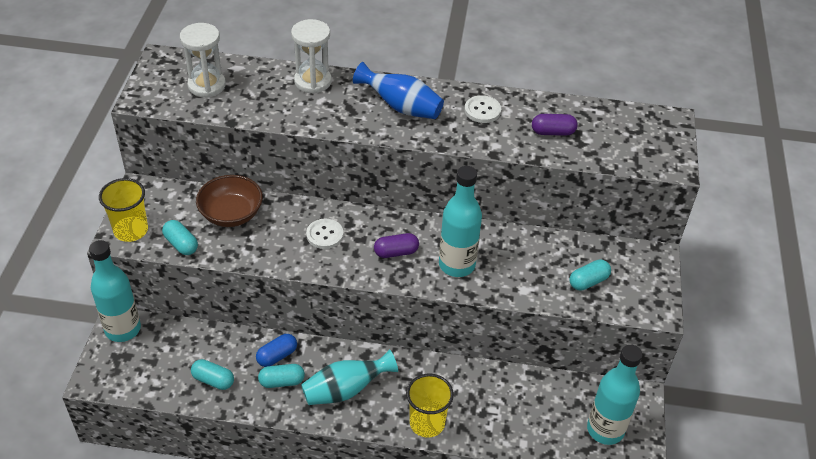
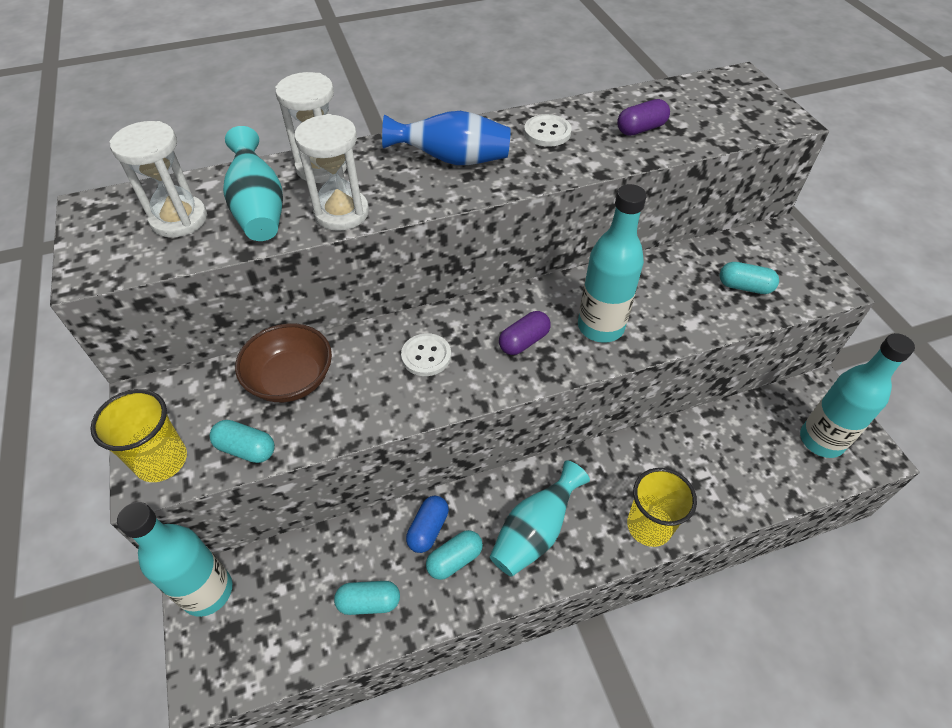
camera: 25 degrees left, 5 degrees up
(257, 96) = (259, 208): none -> turquoise vase
(304, 117) = (341, 213): none -> white hourglass
(588, 281) = (744, 287): turquoise capsule -> turquoise capsule turned 75 degrees clockwise

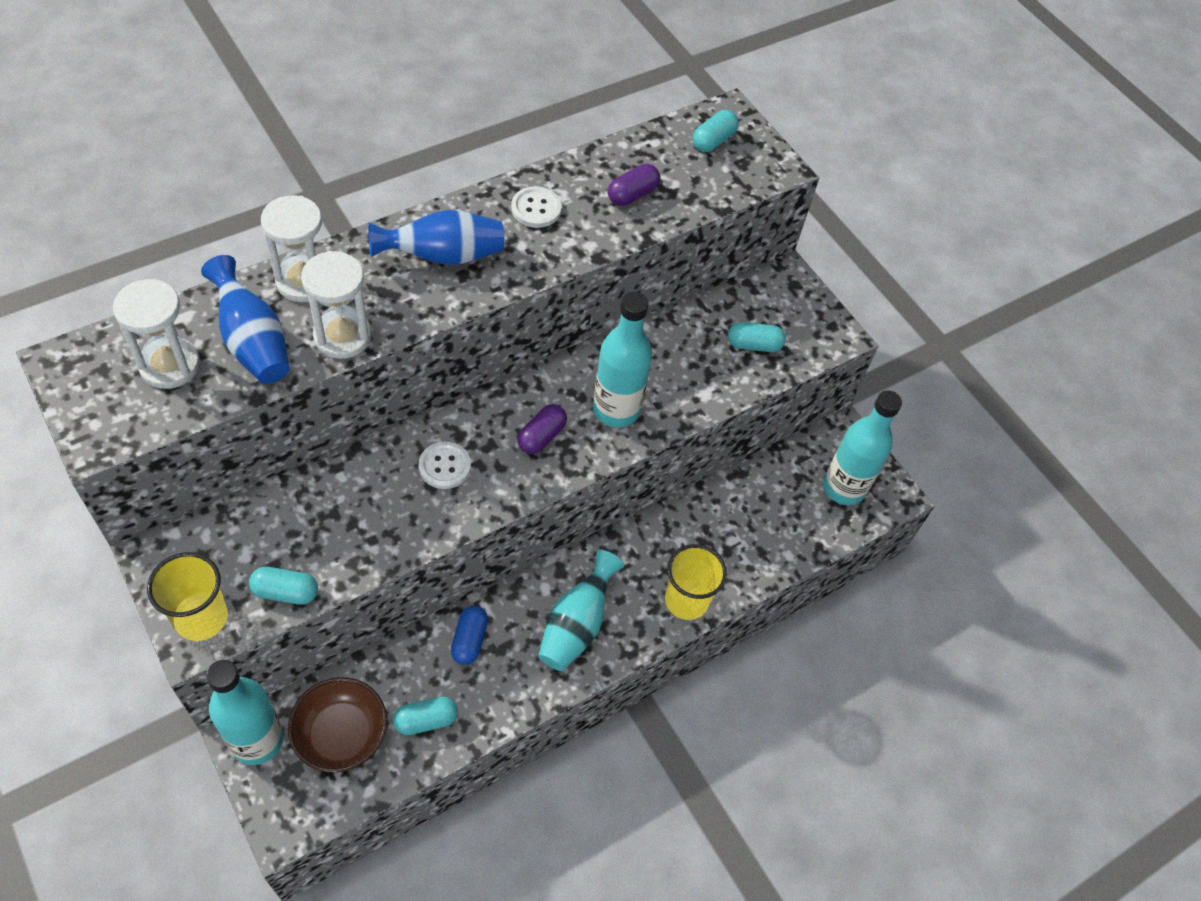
camera: 20 degrees left, 5 degrees up
(259, 208) = (253, 341): turquoise vase -> blue vase
(291, 379) = (309, 512): brown bowl -> brown bowl (341, 734)
(454, 560) = (502, 665): turquoise capsule -> turquoise capsule (713, 141)

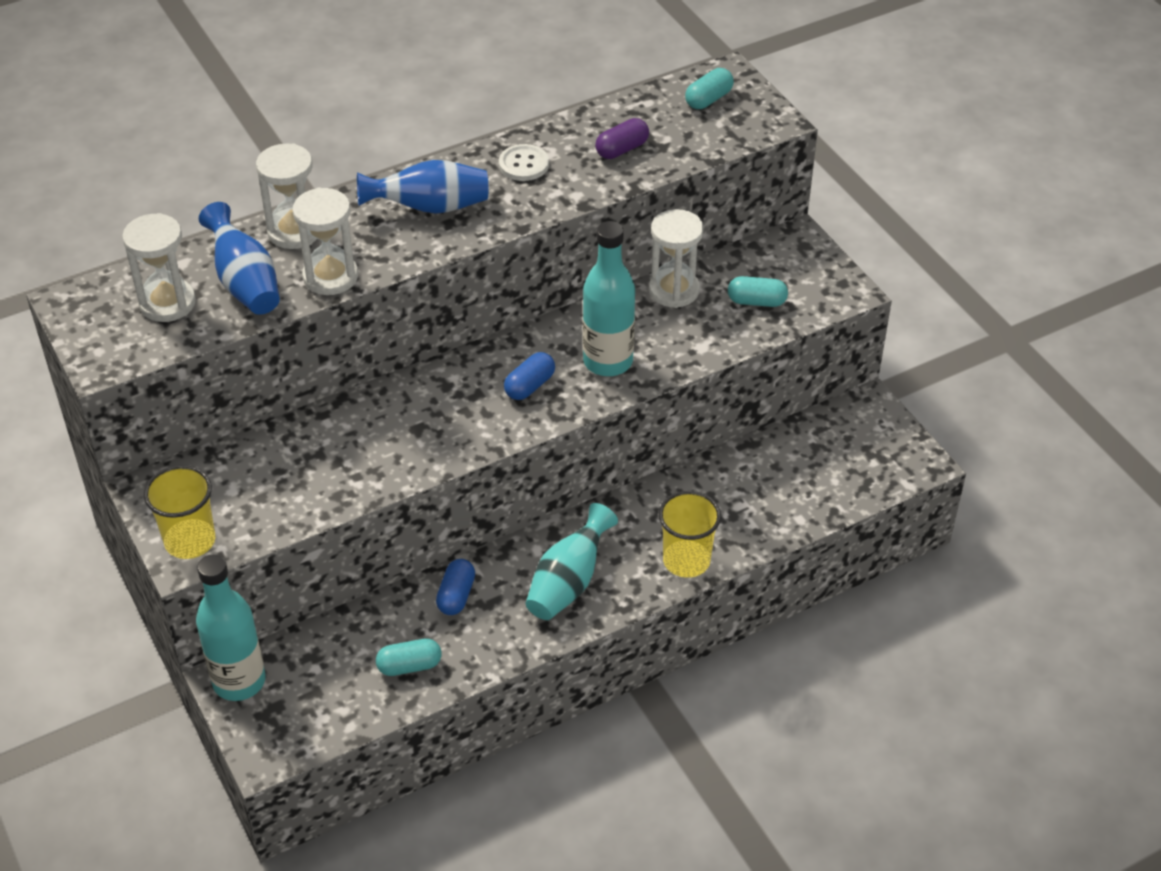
camera: 10 degrees right, 10 degrees down
(285, 592) = (271, 520): turquoise capsule -> none
(341, 734) = (323, 677): brown bowl -> none
(444, 466) = (430, 413): white button -> none
(541, 436) = (529, 386): purple capsule -> blue capsule
(675, 331) = (674, 290): none -> white hourglass
(844, 488) = (865, 456): turquoise bottle -> none

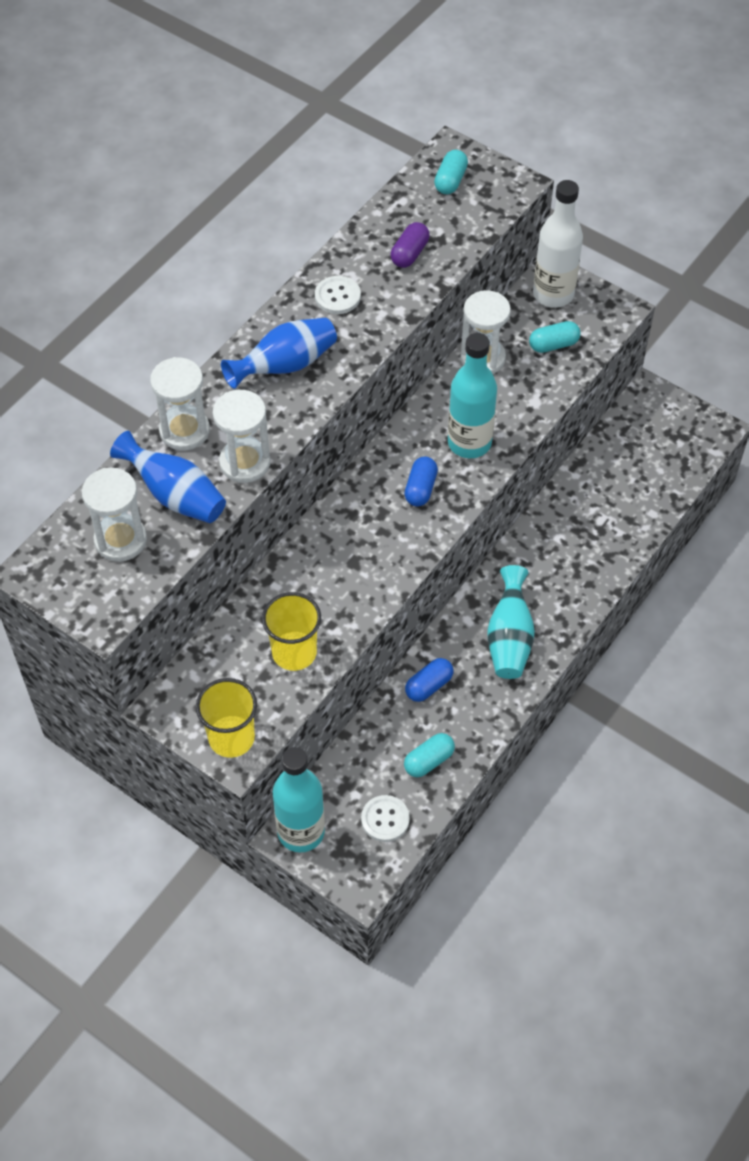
camera: 25 degrees left, 10 degrees up
(329, 703) = (385, 819): none -> white button
(456, 595) = (428, 686): blue capsule -> blue capsule turned 60 degrees clockwise
(686, 560) = (588, 583): yellow cup -> yellow cup (294, 652)
(787, 256) = (553, 294): none -> white bottle

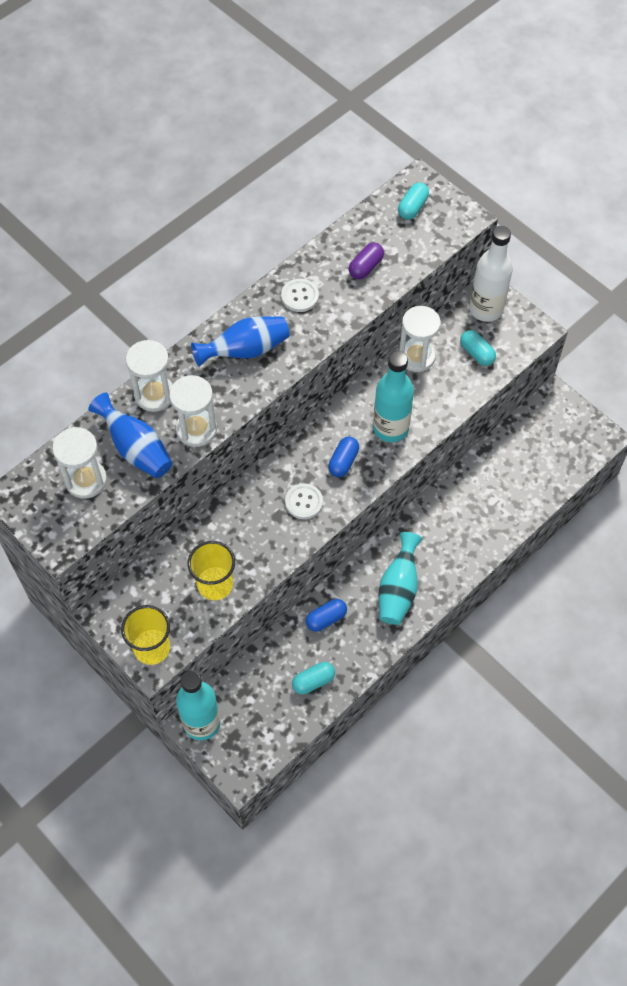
camera: 10 degrees right, 5 degrees up
(385, 819) = (269, 724): white button -> white button (304, 502)
(553, 344) = (476, 353): turquoise capsule -> turquoise capsule turned 60 degrees clockwise

